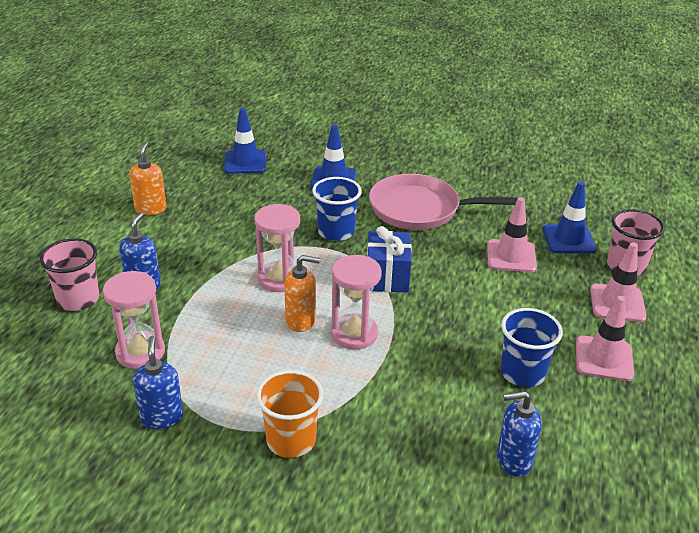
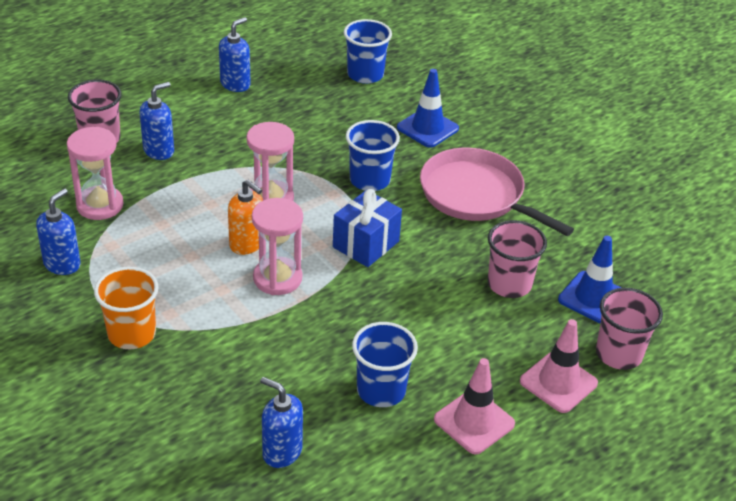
camera: 35 degrees right, 5 degrees up
(150, 209) = (235, 84): orange soap dispenser -> blue soap dispenser
(245, 162) = (365, 74): blue traffic cone -> blue cup
(511, 256) = (509, 284): pink traffic cone -> pink cup

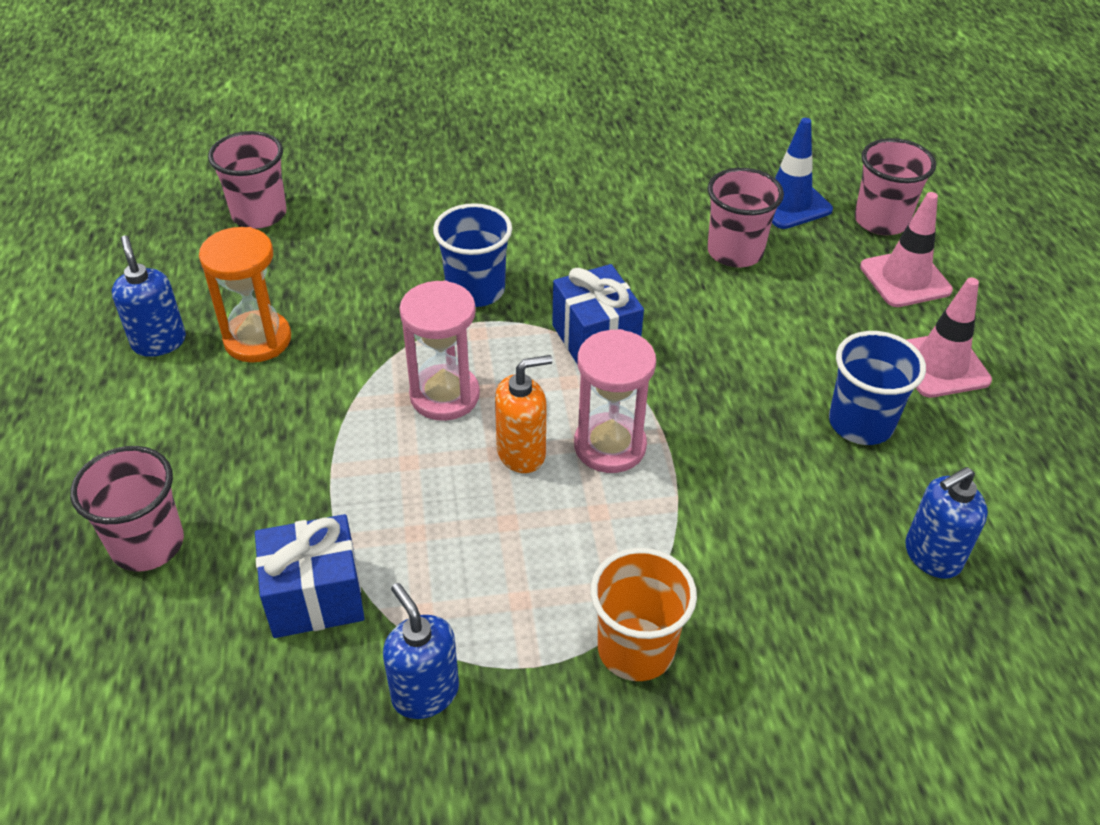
camera: 60 degrees left, 5 degrees up
(100, 205) = (315, 597): pink hourglass -> blue gift
(159, 151) = (240, 480): blue soap dispenser -> none
(263, 115) = (258, 340): none -> orange hourglass
(365, 74) = (259, 214): blue cup -> pink cup
(427, 128) = (414, 205): blue traffic cone -> none
(476, 195) = (568, 216): pink pan -> none

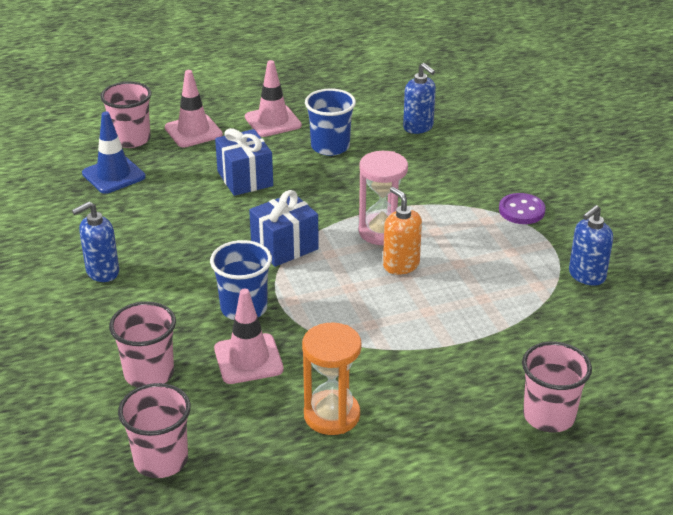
camera: 100 degrees left, 10 degrees down
(159, 342) = (352, 476): blue soap dispenser -> blue soap dispenser (102, 272)
(315, 597) = (549, 329): blue gift -> blue gift (245, 179)
(381, 285) = (248, 359): none -> pink traffic cone
(444, 395) = (361, 305): pink hourglass -> none
(636, 649) = (521, 210): orange cup -> purple button
(735, 252) = (176, 195): pink cup -> pink cup (149, 373)

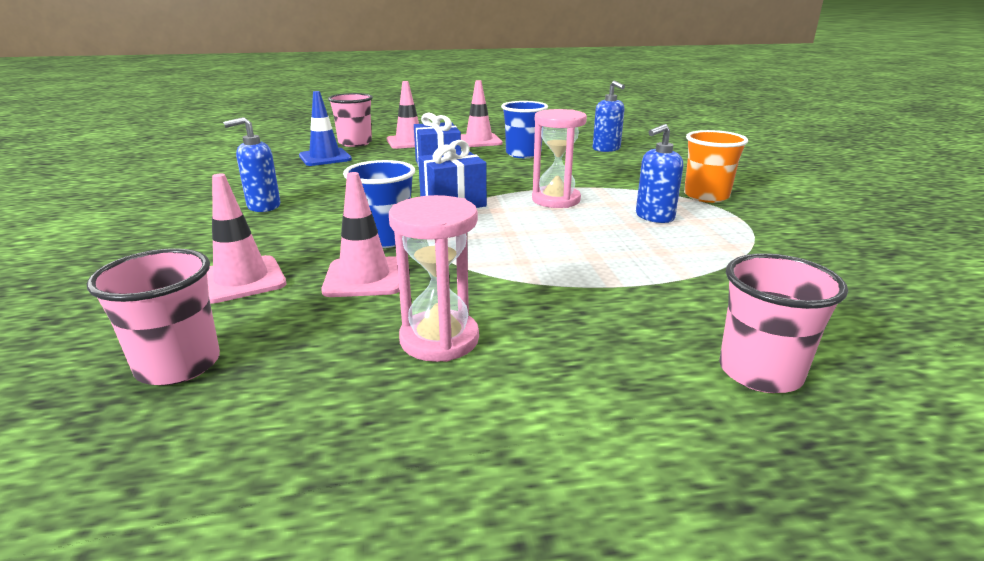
camera: 10 degrees right, 10 degrees down
(149, 373) = (241, 280): pink cup -> pink traffic cone
(332, 415) = (439, 339): orange hourglass -> pink hourglass
(401, 265) = (570, 221): orange soap dispenser -> none
(521, 210) = (706, 196): purple button -> orange cup
(586, 276) = (788, 243): blue soap dispenser -> blue soap dispenser (654, 217)

